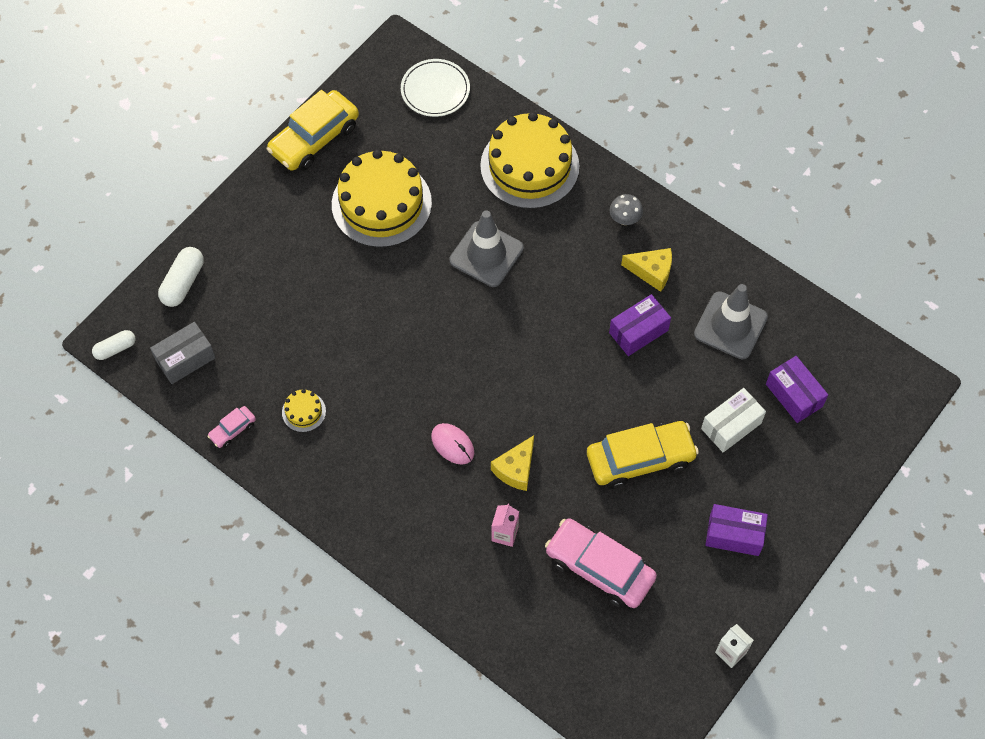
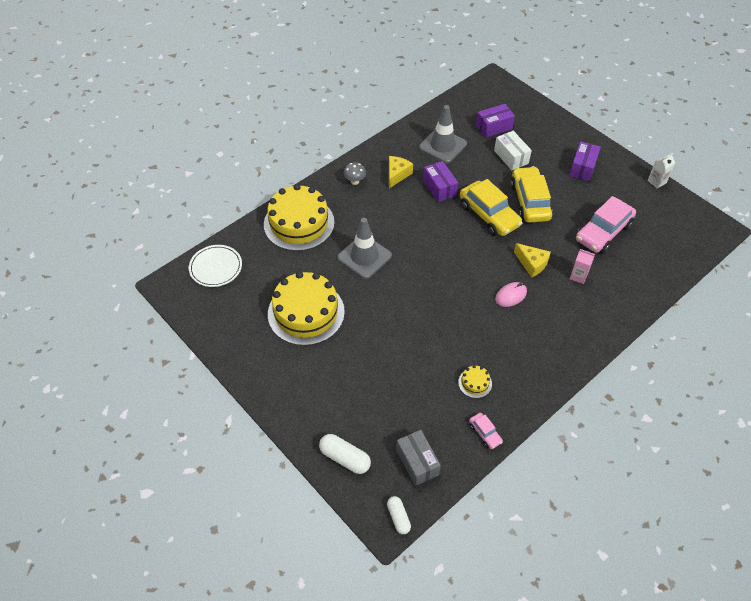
camera: 80 degrees left, 10 degrees down
(314, 138) = (233, 349): yellow car -> yellow car (489, 215)

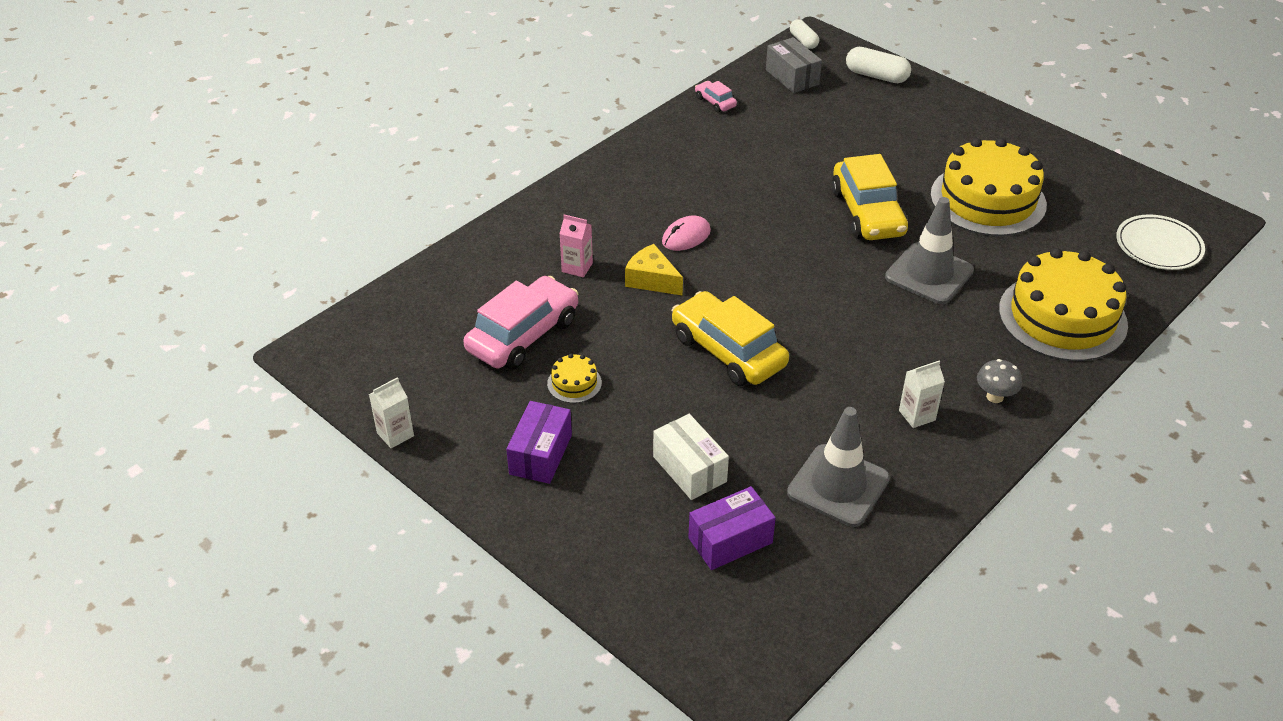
camera: 175 degrees right, 10 degrees down
(397, 175) = (917, 415): yellow cheese -> white carton
(439, 188) = (827, 394): purple box -> none
(475, 383) = (732, 143): yellow cake -> yellow cake (574, 383)
(529, 201) = (652, 380): yellow car -> yellow car (867, 213)

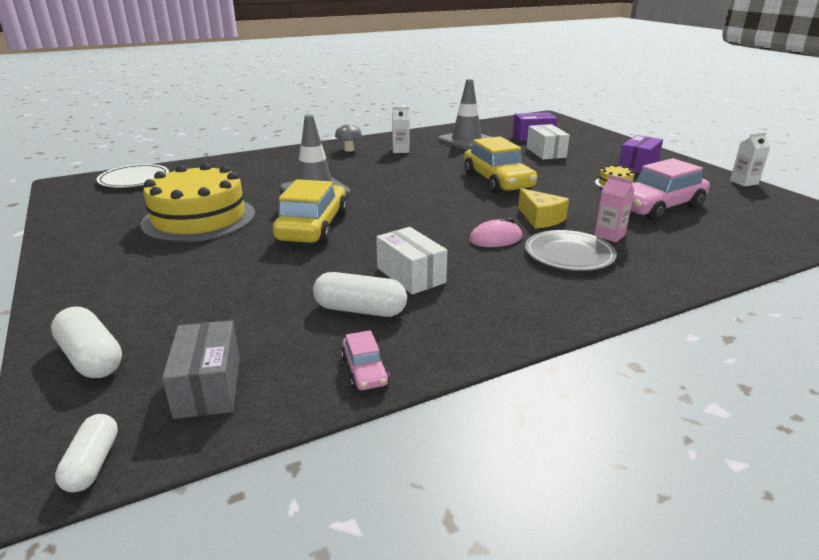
camera: 160 degrees left, 15 degrees down
(612, 230) = (569, 254): none -> grey plate
(735, 176) = (411, 275): none -> white box
(749, 138) = (360, 310): none -> white capsule
(1062, 317) = (260, 165): yellow cake -> none

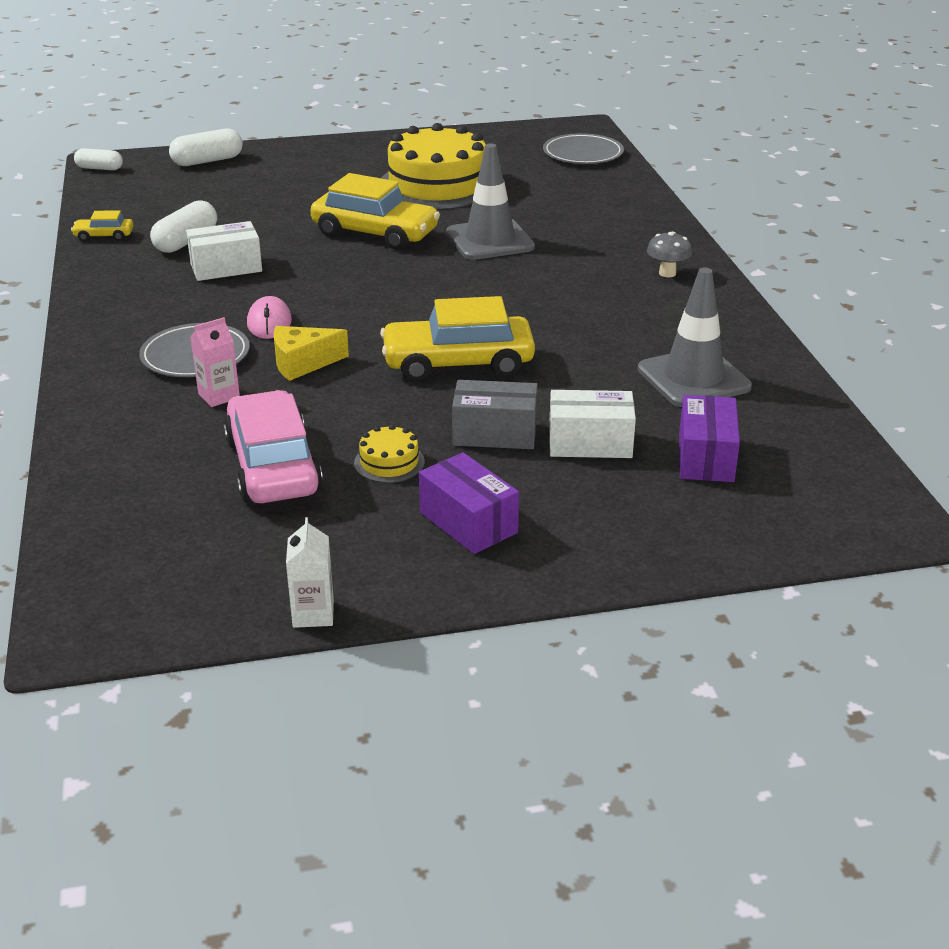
camera: 105 degrees right, 5 degrees up
(134, 179) = (583, 153): white plate -> grey plate
(208, 386) = (138, 192): grey box -> grey box (495, 433)
(364, 370) = (104, 236): pink car -> yellow car
(400, 150) = (650, 311): white carton -> none

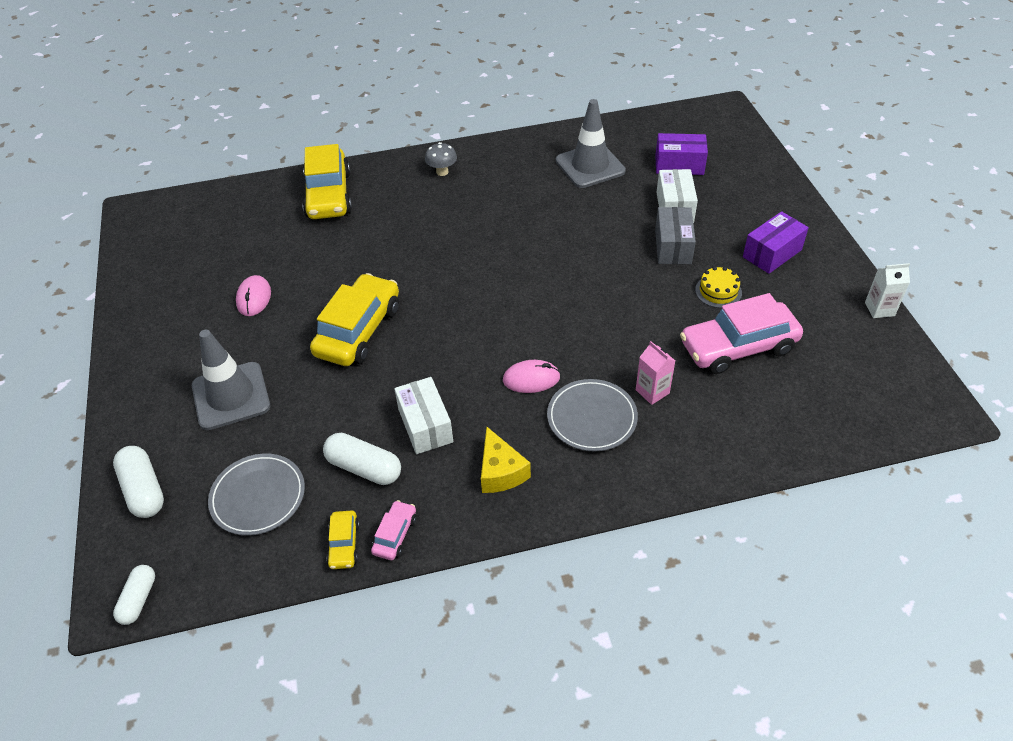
camera: 90 degrees left, 15 degrees up
(100, 256) = (395, 535): none -> pink car
(303, 363) = (595, 349): yellow cheese -> yellow cheese (500, 471)
(437, 185) = (254, 298): yellow cake -> pink mouse
(458, 363) = (584, 267): yellow car -> yellow car (328, 195)
(490, 240) = (379, 260): grey traffic cone -> grey traffic cone (231, 396)
(583, 153) = (201, 211): grey plate -> grey plate (258, 496)

